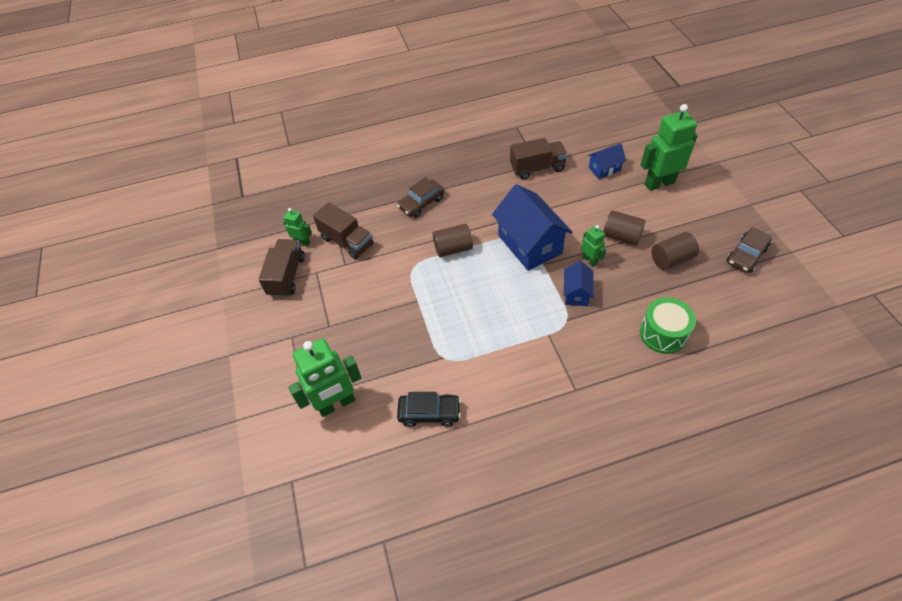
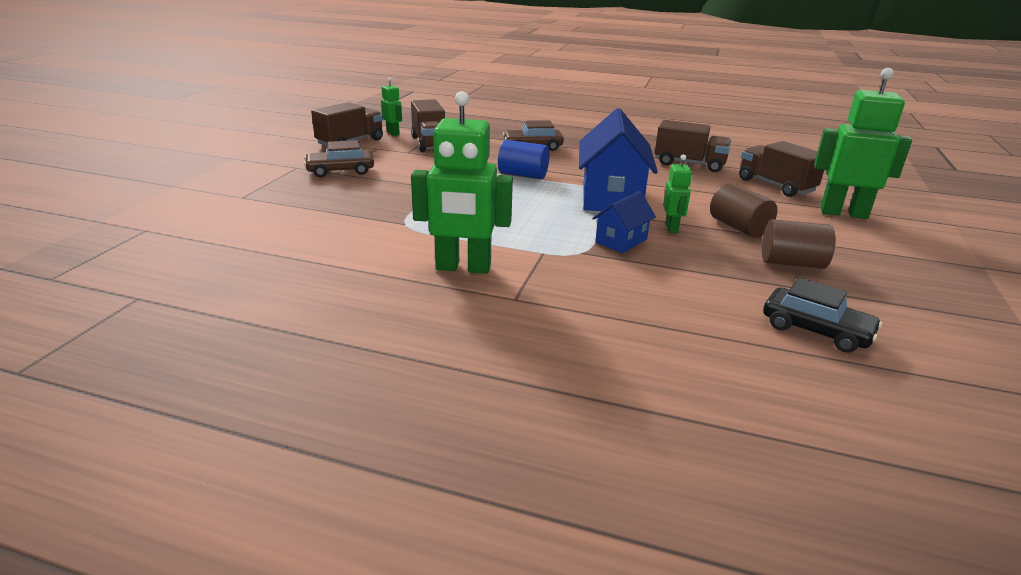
camera: 30 degrees right, 25 degrees down
(336, 404) = (262, 209): green robot -> green robot (463, 268)
(429, 413) = (331, 246): black car -> black car (816, 330)
(453, 248) = (523, 175): brown cylinder -> blue cylinder
(604, 169) = (775, 186): blue house -> brown truck
(663, 333) = (702, 307): green drum -> none
(746, 255) = (926, 299): brown car -> brown car (340, 171)

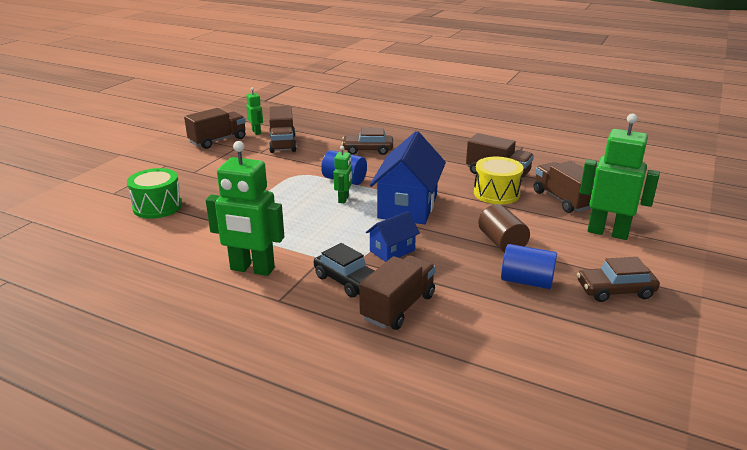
camera: 10 degrees right, 0 degrees up
(307, 209) = (157, 207): none -> green drum
(340, 171) = (198, 170): brown car -> brown car (615, 290)
(665, 297) = (398, 307): none -> brown truck
(671, 228) = (442, 240): green robot -> green robot (343, 199)
(701, 182) = (496, 193): none -> yellow drum
(792, 263) = (526, 281): brown cylinder -> blue cylinder
(816, 330) = (506, 347): black car -> black car (347, 281)

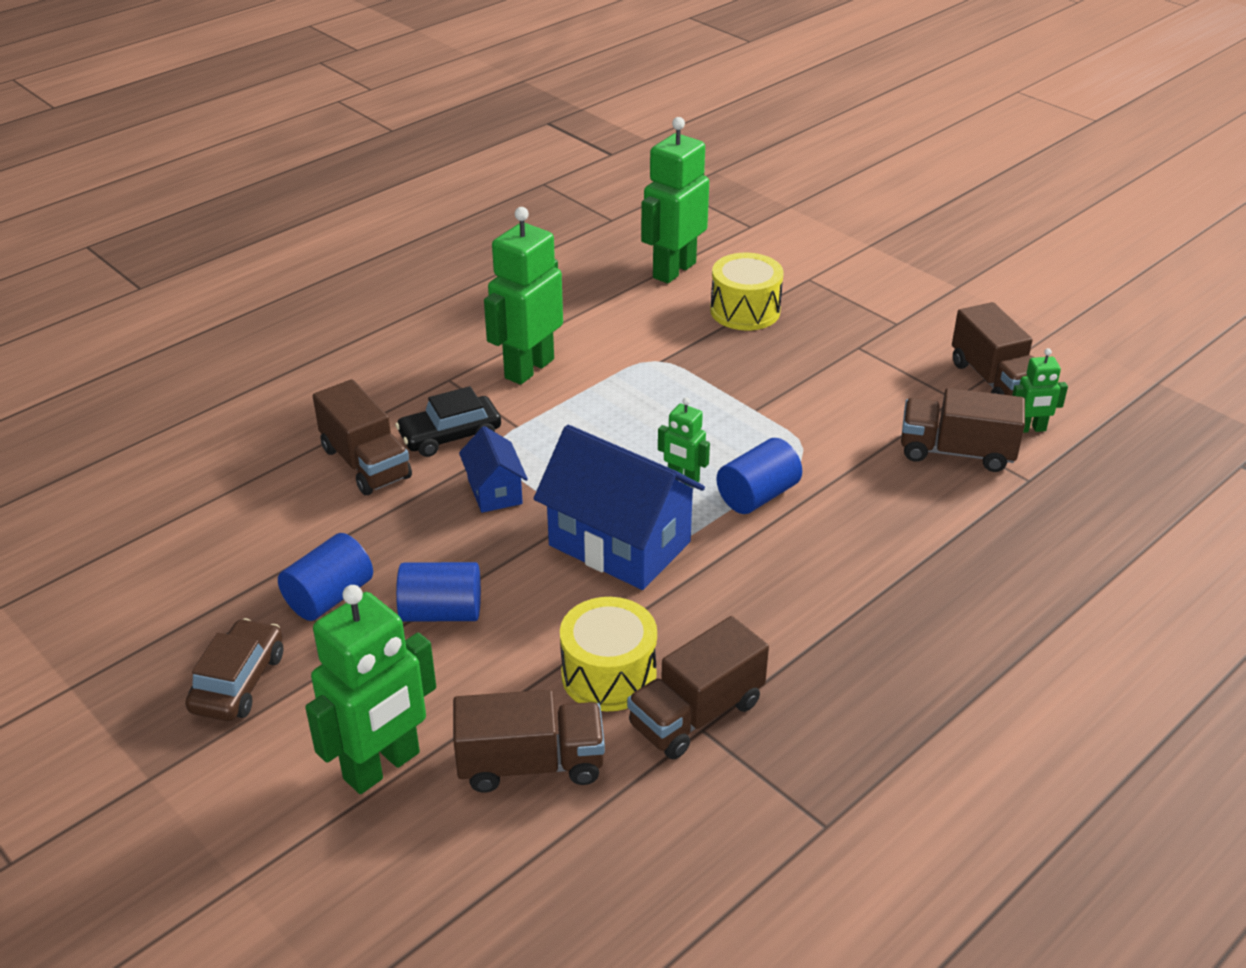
camera: 110 degrees right, 10 degrees up
(101, 239) = (673, 270): none -> green robot
(157, 207) = (745, 311): green drum -> yellow drum
(367, 150) = (888, 555): brown car -> none
(502, 243) = (441, 612): brown cylinder -> blue cylinder

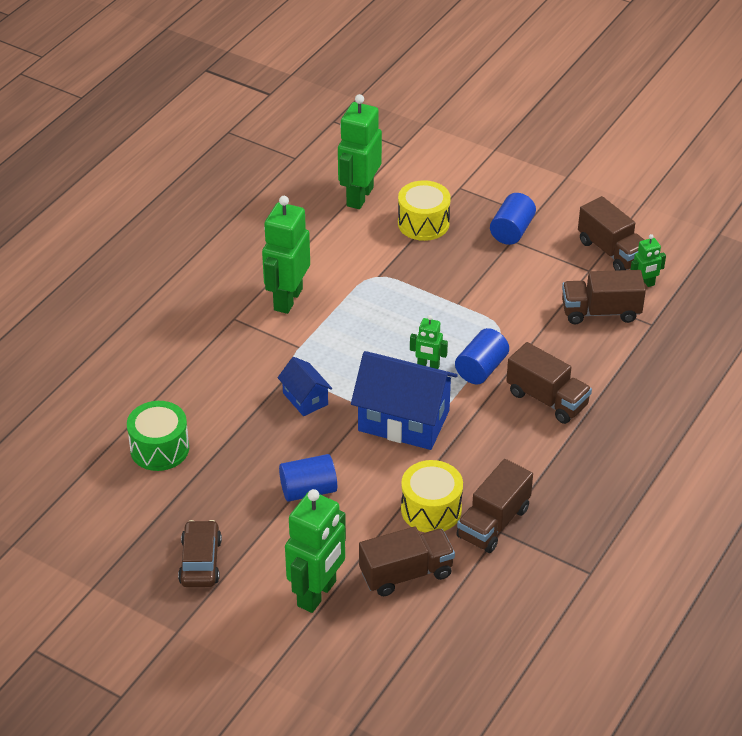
camera: 15 degrees left, 5 degrees up
(267, 519) = (159, 448): none -> green drum
(329, 597) = (230, 494): blue cylinder -> blue cylinder (512, 231)
(365, 463) = (206, 395): brown truck -> brown truck (547, 399)
(450, 436) = (256, 363): black car -> none

